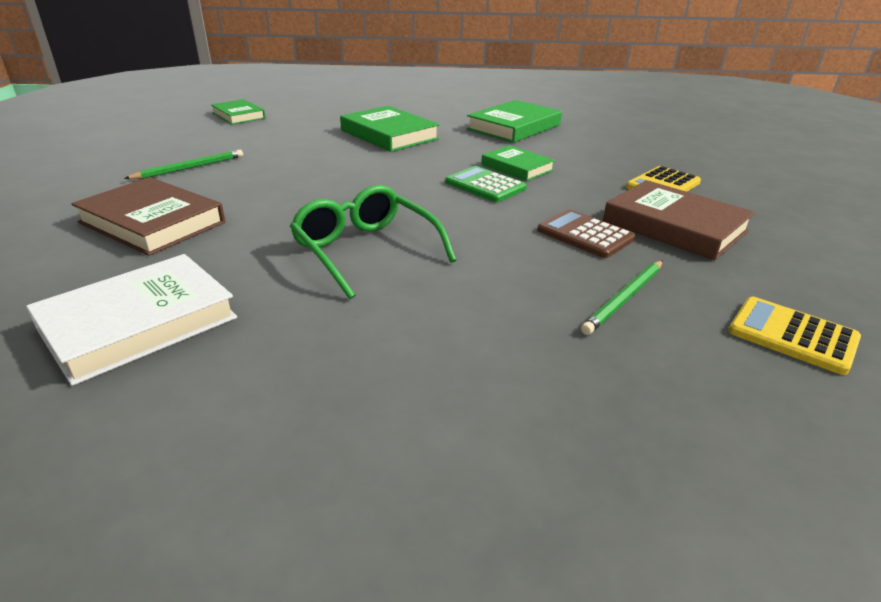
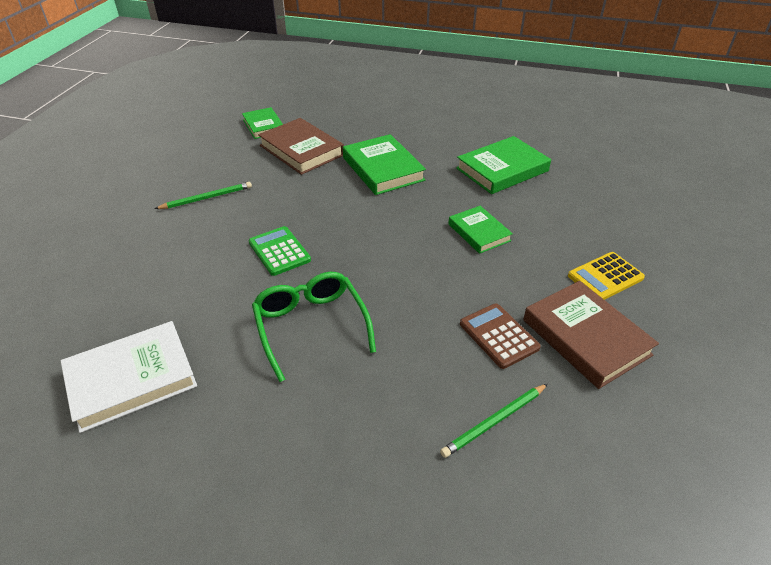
camera: 15 degrees right, 10 degrees up
(152, 222) = (164, 266): brown book -> brown book (301, 150)
(485, 185) = (440, 255): green calculator -> green calculator (279, 251)
(792, 335) = (615, 493): yellow calculator -> none

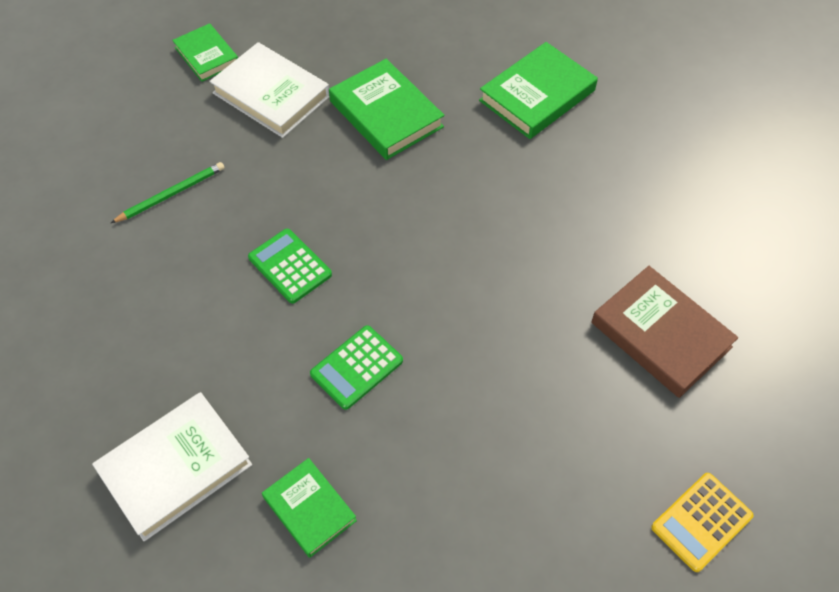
camera: 10 degrees left, 15 degrees up
(301, 150) = (271, 95): brown book -> white book
(311, 326) = (356, 367): green glasses -> green calculator
(479, 232) = (524, 202): green book -> green book (309, 509)
(495, 421) = (578, 454): green pencil -> none
(498, 336) = (567, 347): brown calculator -> none
(605, 277) = (675, 248): yellow calculator -> yellow calculator (701, 521)

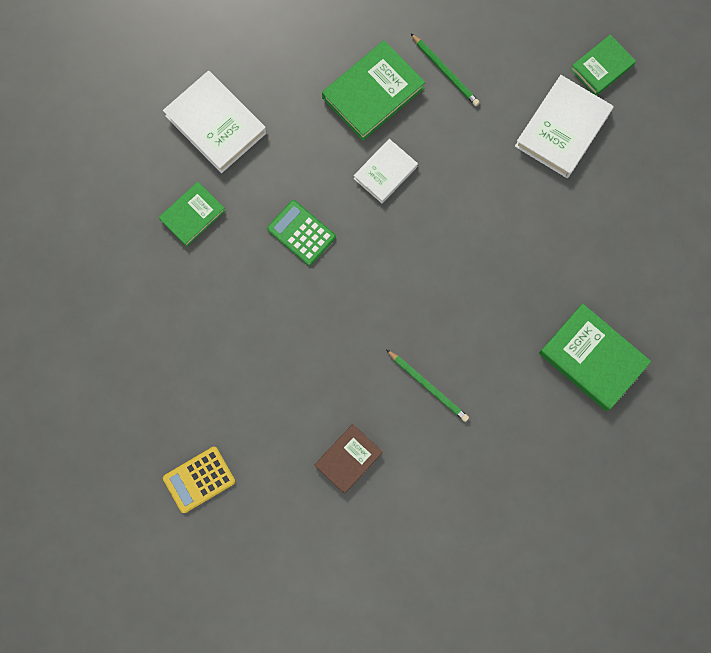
camera: 85 degrees right, 20 degrees up
(290, 266) = (385, 172): green calculator -> white book
(386, 114) = (552, 228): green book -> green book (373, 93)
(567, 244) = (428, 386): none -> green pencil
(660, 335) = (348, 459): brown book -> brown book, size x0.62
(701, 521) = (199, 479): yellow calculator -> yellow calculator turned 75 degrees counterclockwise

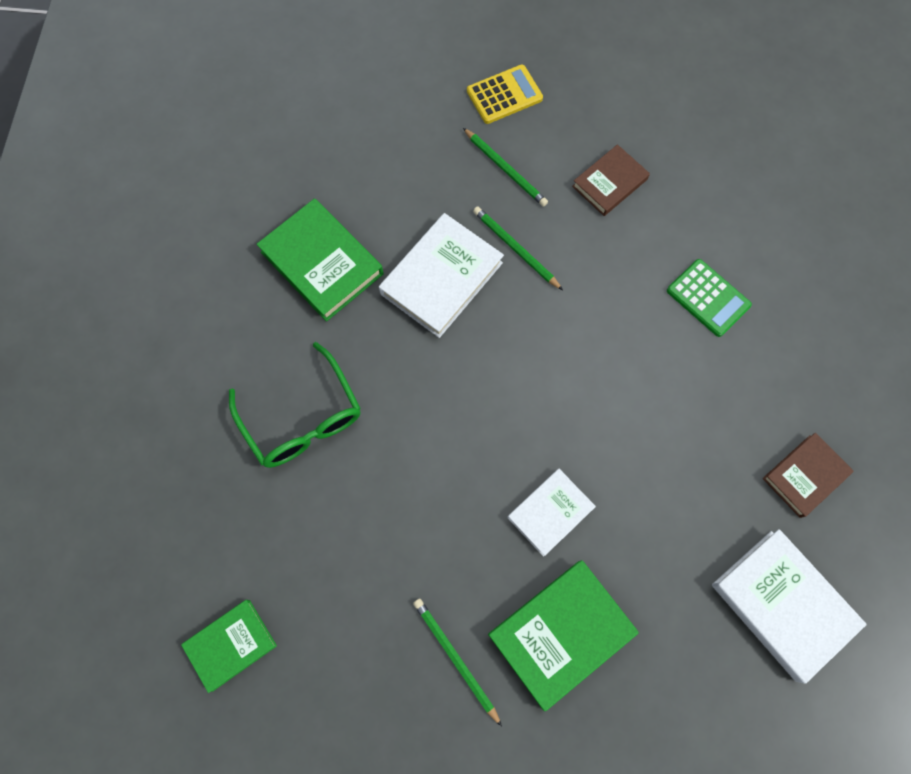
camera: 175 degrees left, 5 degrees down
(192, 215) = (804, 476): green book -> brown book
(199, 479) = (774, 176): yellow calculator -> yellow calculator (504, 95)
(301, 233) = (662, 440): green calculator -> green calculator (708, 298)
(444, 465) = (505, 169): none -> green pencil
(562, 129) = (304, 554): white book -> white book (441, 278)
(583, 226) = (302, 418): none -> green glasses

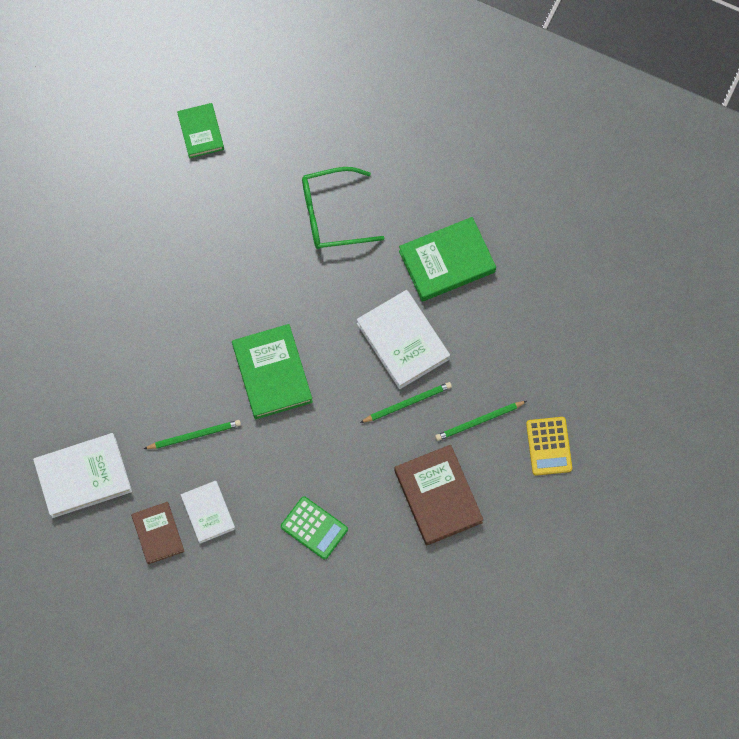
camera: 110 degrees right, 0 degrees up
(455, 659) = (137, 260): green pencil -> green pencil (194, 435)
(550, 512) = (203, 352): white book -> white book (208, 512)
(561, 633) = (125, 329): green book -> green book (272, 373)
(609, 183) = (438, 496): brown book -> brown book, size x1.60
(708, 298) = (314, 528): green calculator -> green calculator turned 120 degrees counterclockwise

